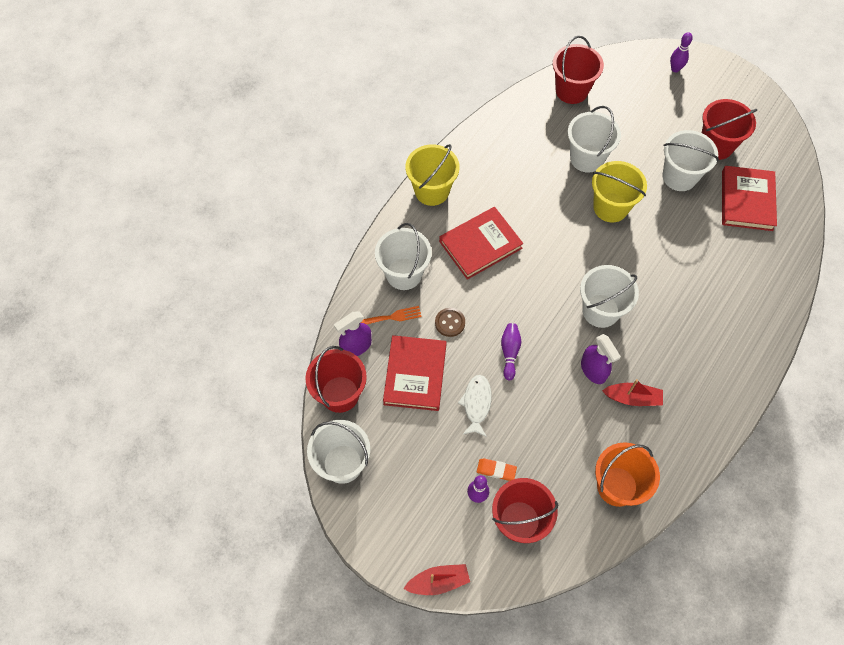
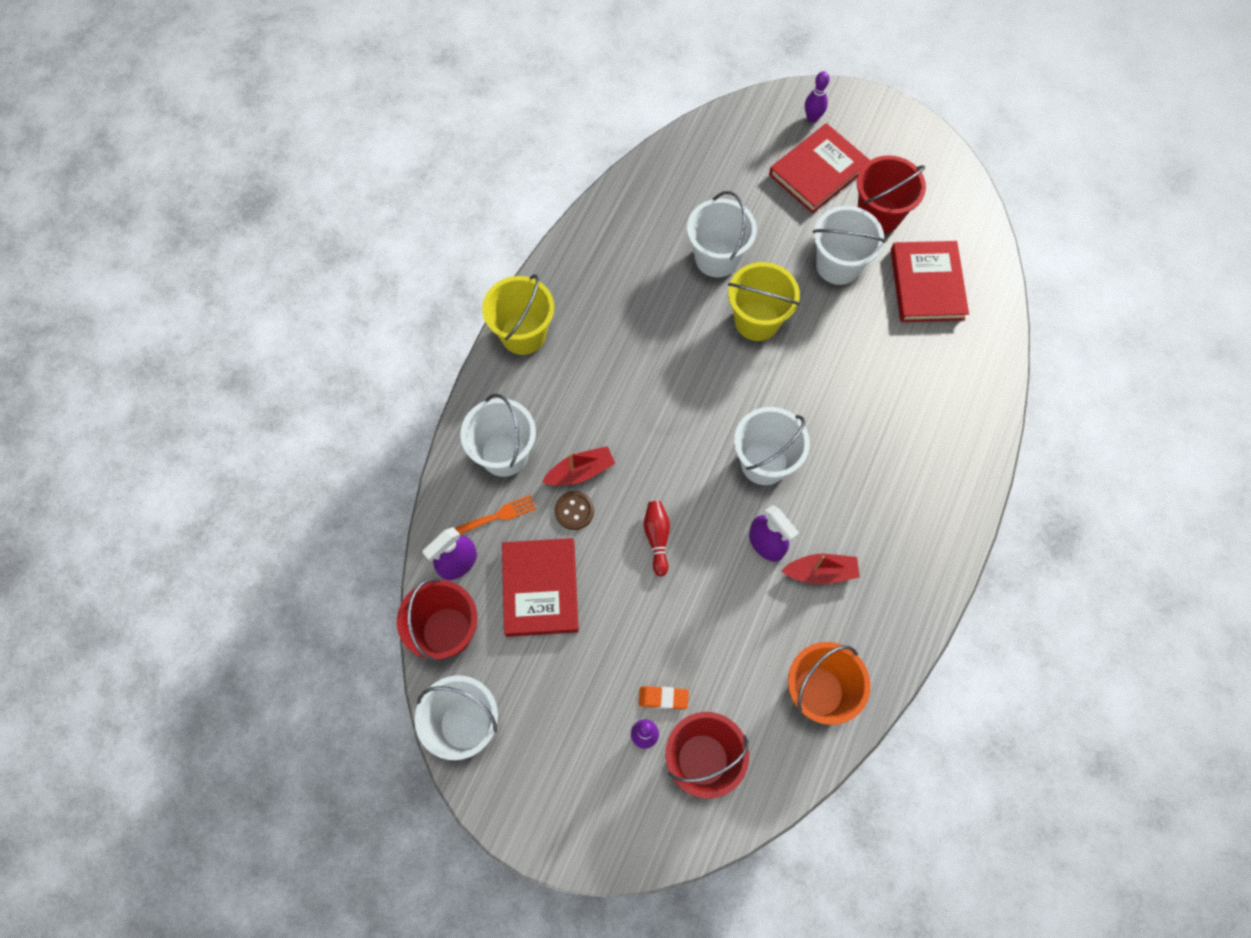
camera: 10 degrees left, 5 degrees up
(438, 581) = (612, 858): red boat -> red boat (580, 472)
(476, 404) = (625, 614): white fish -> none
(480, 245) = (598, 398): red book -> red book (818, 171)
(509, 352) = (657, 538): purple bowling pin -> red bowling pin
(571, 91) = (684, 167): red bucket -> none

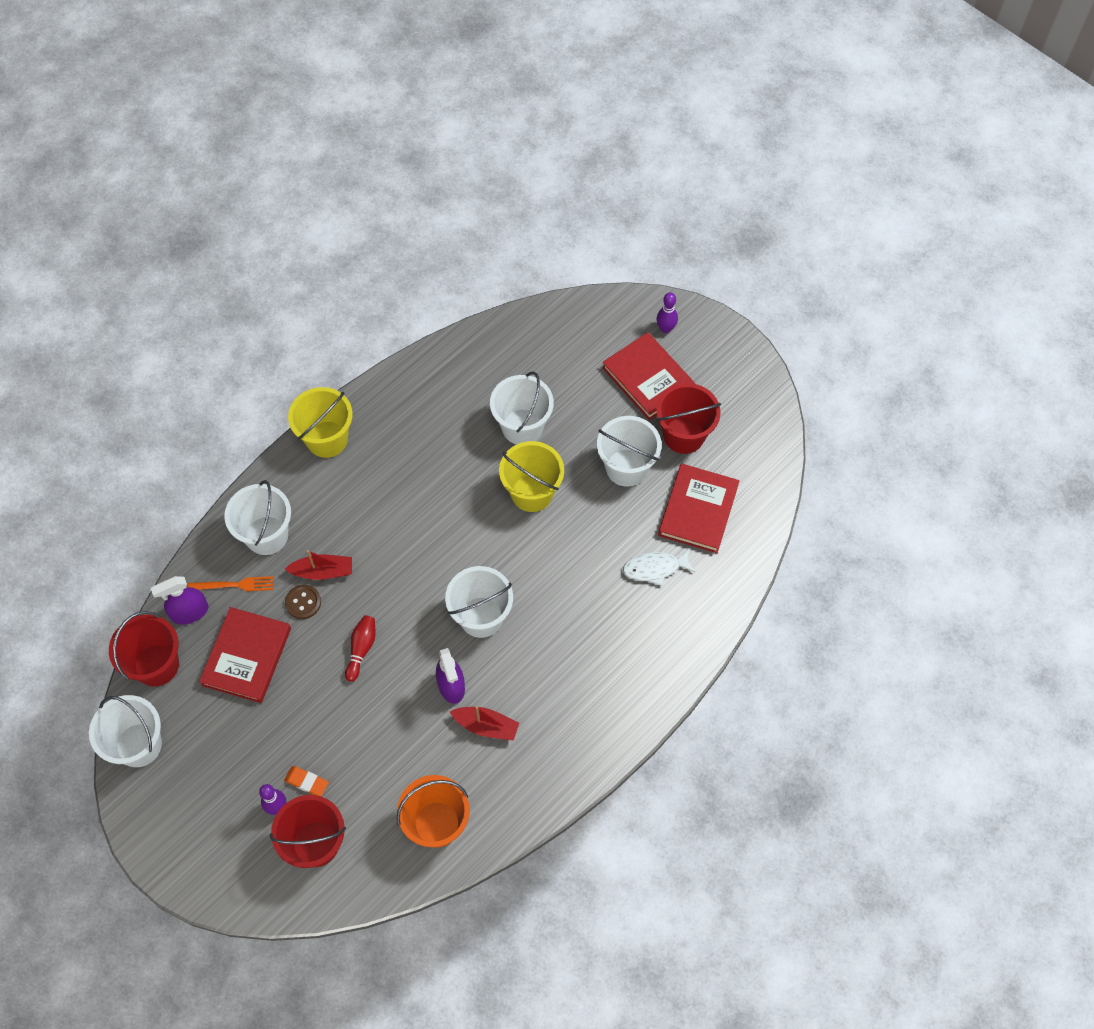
camera: 20 degrees right, 5 degrees down
(818, 171) = (648, 378): red book -> red book turned 75 degrees clockwise
(912, 355) = (655, 568): none -> white fish

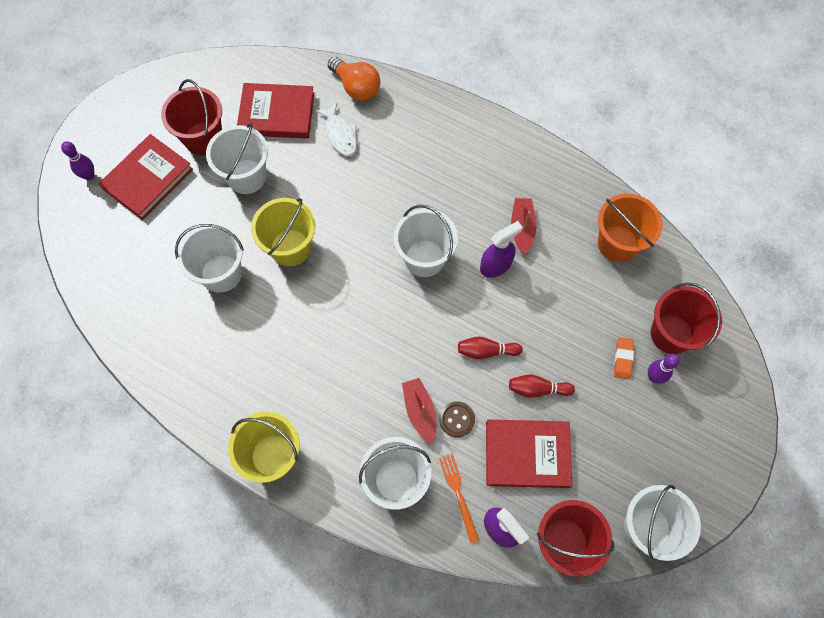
camera: 105 degrees left, 5 degrees up
(306, 686) = (537, 389): none -> red bowling pin
(714, 599) = (356, 87): none -> orange light bulb

